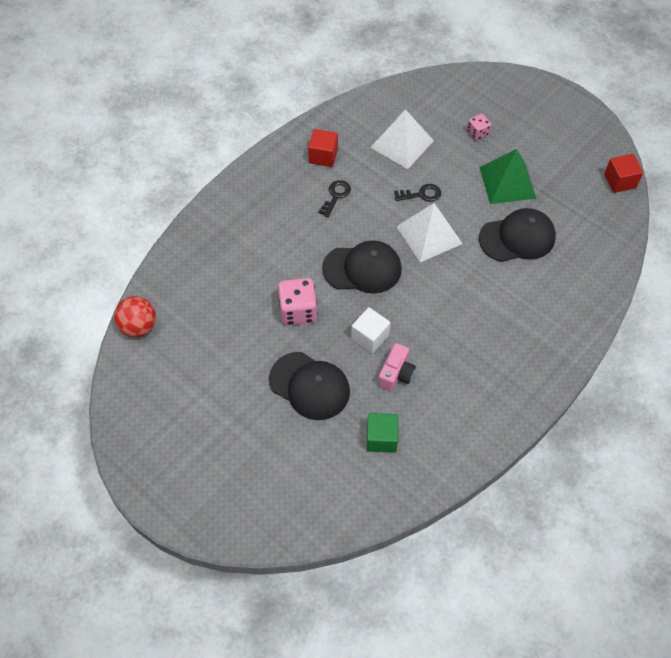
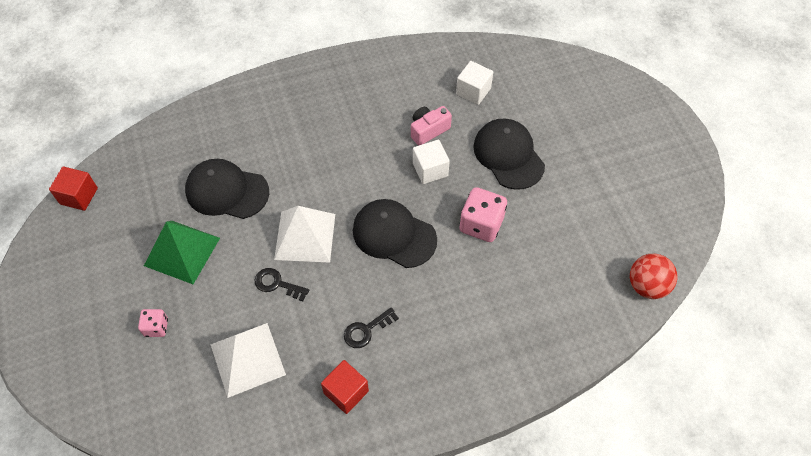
camera: 150 degrees left, 0 degrees up
(381, 438) = (473, 91): green cube -> white cube

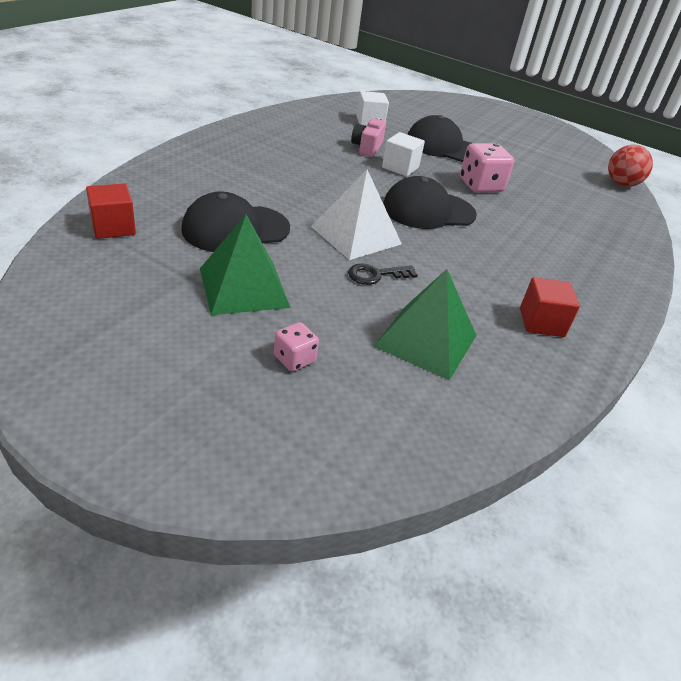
camera: 45 degrees left, 20 degrees down
(79, 196) = (46, 287): red cube -> red cube (113, 227)
(248, 359) = (426, 340): white pyramid -> green pyramid
(366, 330) = (495, 275): black key -> none

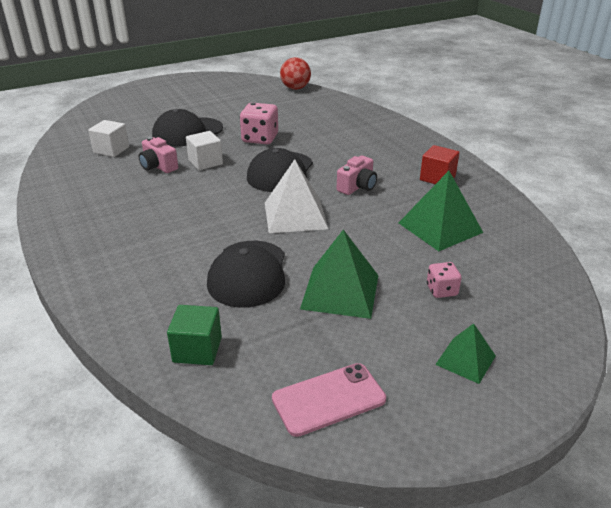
camera: 55 degrees left, 5 degrees down
(76, 309) = (328, 399): none -> pink phone
(113, 227) = (197, 350): red cube -> green cube
(176, 395) = (465, 360): none -> green pyramid
(376, 275) = (354, 223): black key -> none
(453, 264) = (357, 187): none -> pink camera

